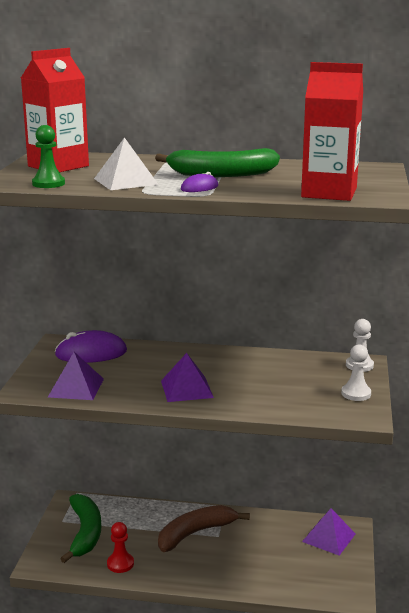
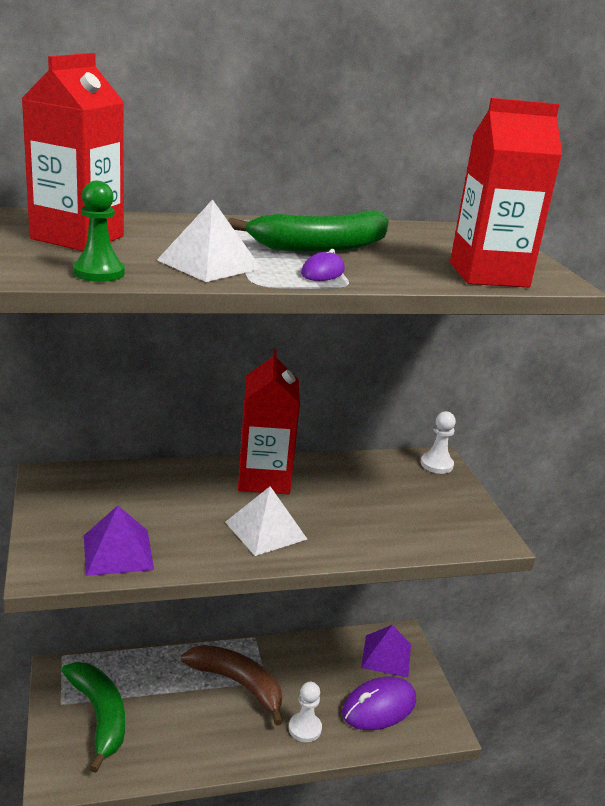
camera: 25 degrees left, 5 degrees up
(91, 353) = (105, 489): purple mouse -> purple mouse (379, 707)
(120, 564) = (165, 752): red pawn -> none
(186, 389) = (265, 530): purple pyramid -> white pyramid
(195, 533) = (238, 684): brown banana -> brown banana turned 90 degrees clockwise
(209, 359) = (264, 479): none -> red carton
(356, 393) = (461, 506): white pawn -> white pawn (305, 728)

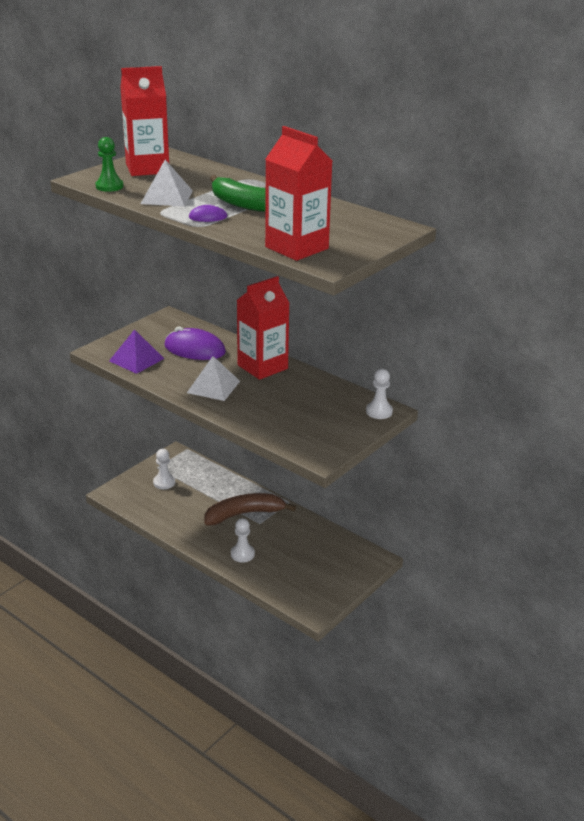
camera: 55 degrees right, 5 degrees up
(99, 715) = (164, 482): green banana -> white pawn
(238, 684) = (244, 514): brown banana -> brown banana turned 105 degrees counterclockwise
(379, 707) = (297, 575): purple mouse -> purple mouse (194, 349)
(386, 655) = (346, 559): purple pyramid -> none

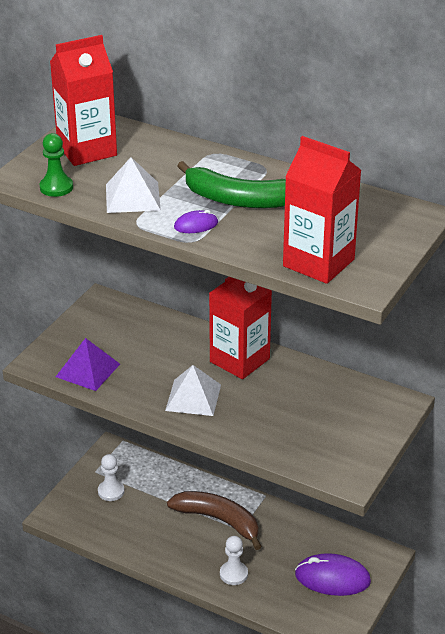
camera: 10 degrees left, 5 degrees up
(194, 349) = (151, 345): purple mouse -> purple mouse (332, 578)
(244, 514) = (219, 520): brown banana -> brown banana turned 60 degrees clockwise
(379, 411) = (393, 406): white pawn -> none

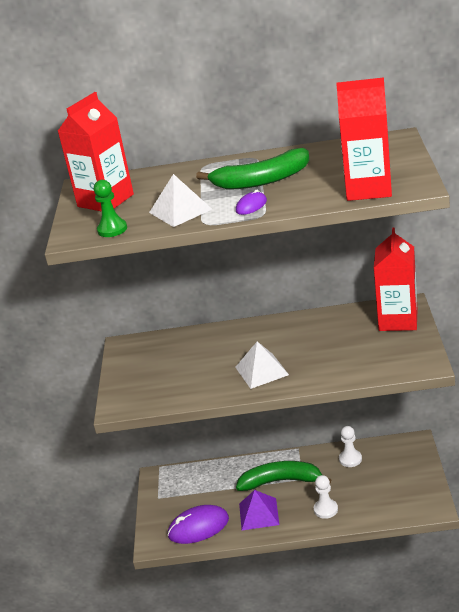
camera: 25 degrees left, 5 degrees down
(88, 370) = (163, 392): purple pyramid -> purple pyramid (259, 514)
(111, 491) = (183, 504): white pawn -> white pawn (350, 459)
(219, 520) = (281, 481): brown banana -> green banana
(239, 360) = (269, 333): red carton -> red carton (398, 320)
(332, 578) = (395, 475): purple mouse -> purple mouse (198, 527)

